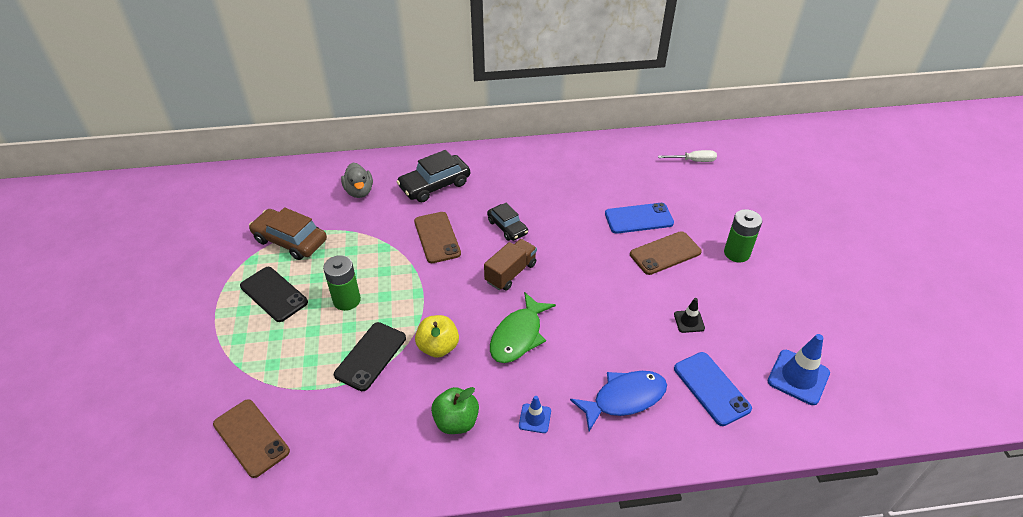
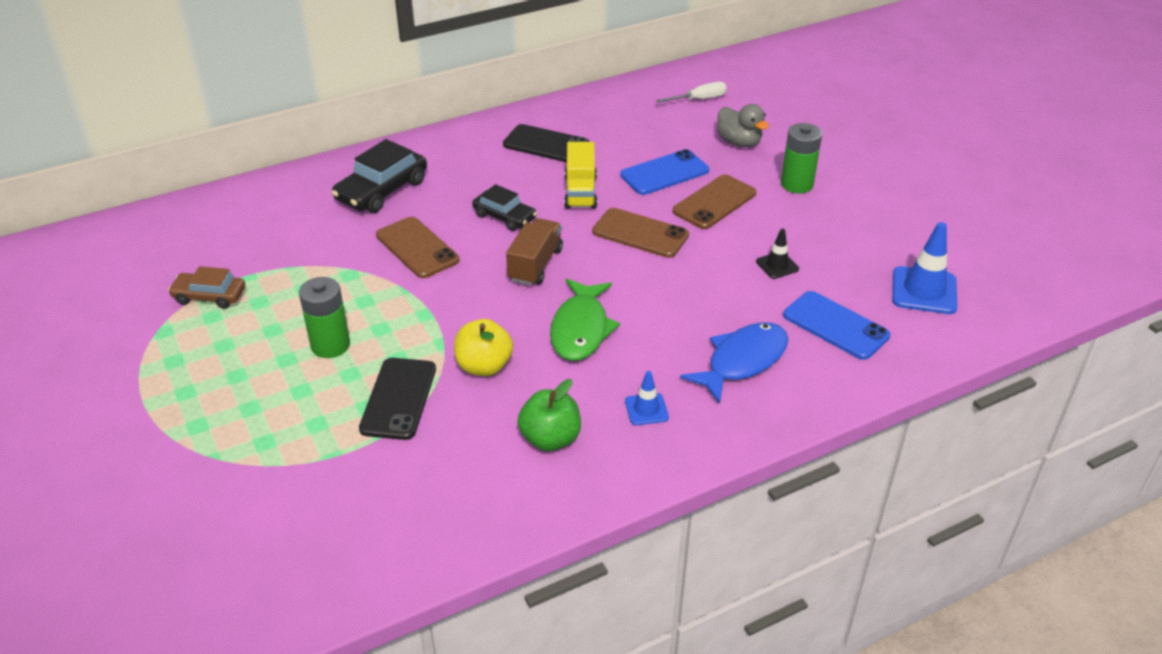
camera: 20 degrees left, 5 degrees down
(251, 438) = (281, 531): brown phone -> brown phone (640, 233)
(274, 294) = (221, 363): black phone -> black phone (546, 145)
(290, 240) = (209, 296): brown car -> brown car, size x0.64
(359, 191) = (279, 219): grey duck -> grey duck (739, 142)
(570, 220) = (580, 192): none -> yellow truck

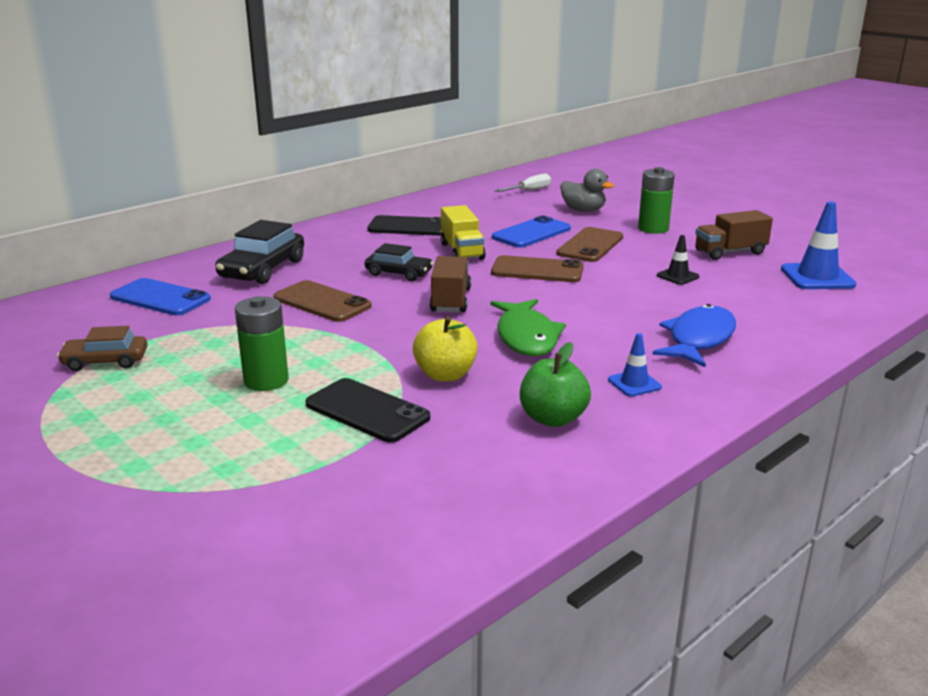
camera: 15 degrees left, 15 degrees down
(399, 398) = (367, 411): black phone -> black phone turned 45 degrees counterclockwise
(835, 325) = (762, 306): blue phone -> blue phone (160, 298)
(856, 236) = (730, 252): none -> brown truck

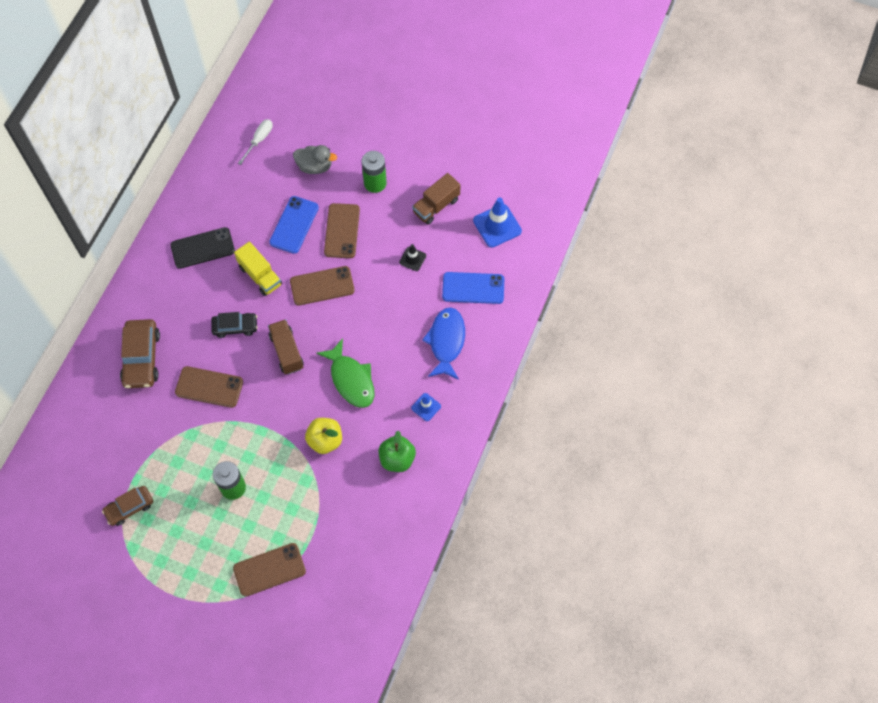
camera: 25 degrees left, 40 degrees up
(160, 298) = (103, 424): blue phone -> blue phone (473, 288)
(233, 472) = (269, 569): none -> brown phone
(262, 269) = (141, 358): black car -> brown car
(367, 411) = (303, 492): black phone -> none

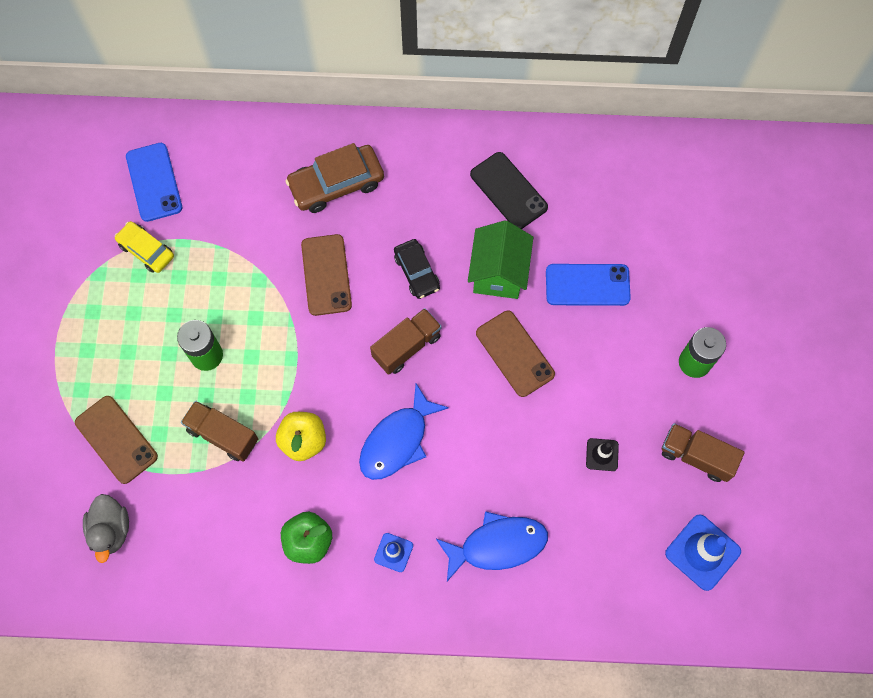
camera: 70 degrees right, 5 degrees up
(129, 507) = (146, 250): brown car -> yellow car
(259, 140) = (691, 194): white screwdriver -> none
(260, 275) = (498, 273): yellow truck -> green house
(298, 493) = (223, 435): none -> brown truck
(315, 166) = (684, 277): grey duck -> grey duck (111, 530)
(342, 231) = (604, 347): brown phone -> none
(351, 379) = (398, 441): green fish -> blue fish
(473, 288) = (592, 553): blue phone -> blue phone (154, 182)

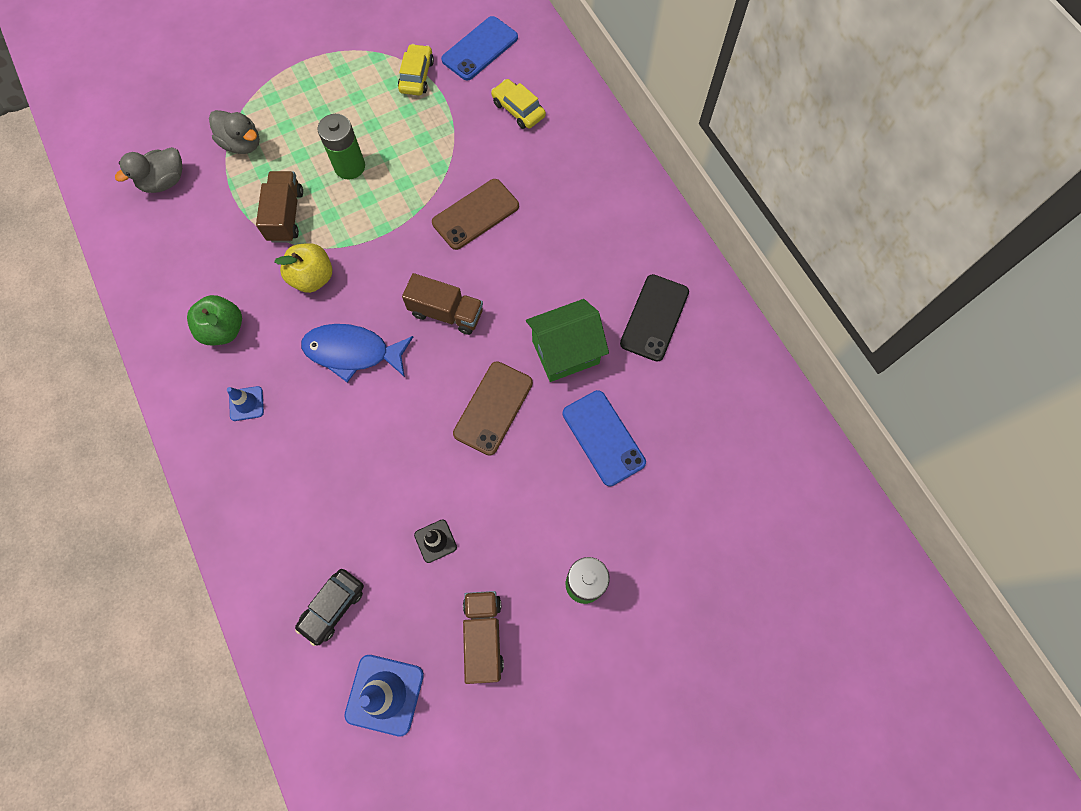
camera: 60 degrees right, 0 degrees up
(116, 439) = (242, 144): brown phone -> grey duck
(242, 185) = (518, 109): none -> yellow car
(336, 184) = (566, 177): brown car -> none
(416, 272) = (523, 283): black car -> black car (332, 607)
(497, 545) = (296, 489): blue fish -> none

